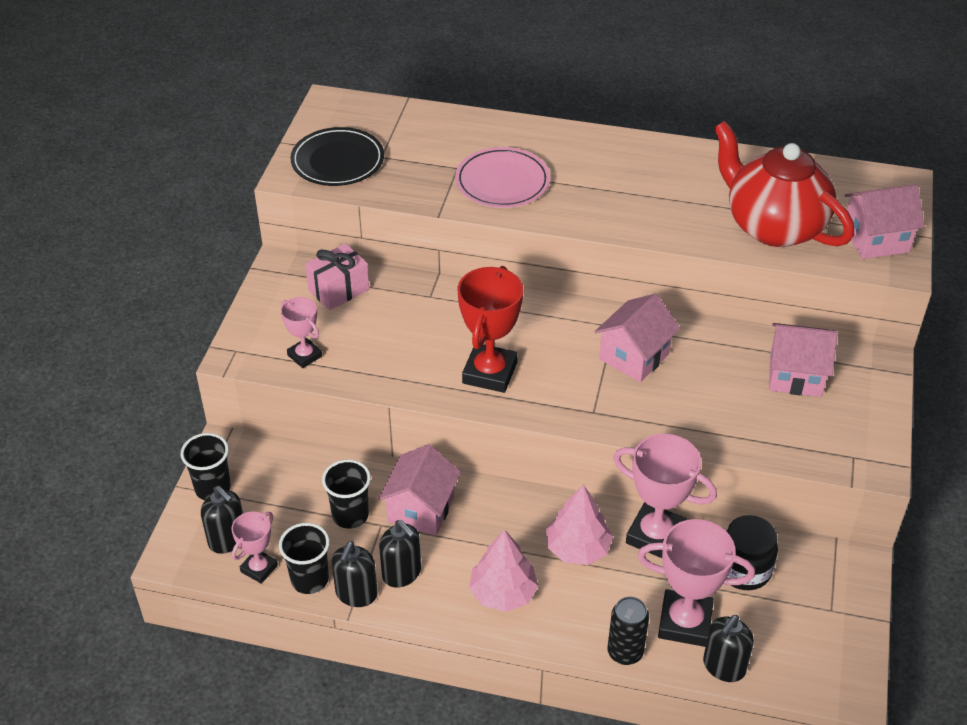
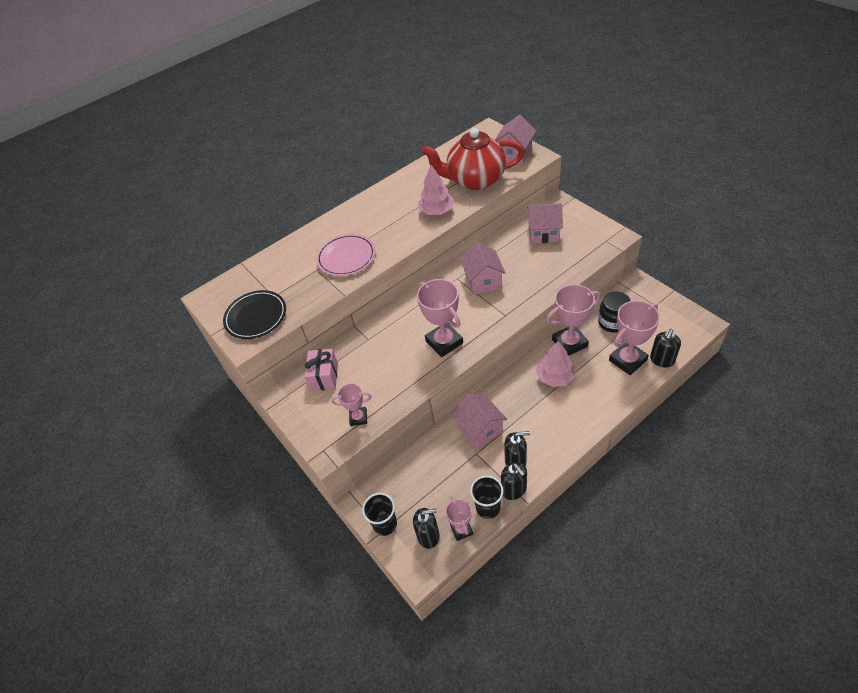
camera: 45 degrees left, 5 degrees up
(350, 515) = (459, 464): black cup -> none
(490, 373) = (444, 342): red trophy -> pink trophy
(503, 593) = (560, 423): pink tree -> pink tree (436, 211)
(625, 652) = (630, 393): black can -> none
(723, 666) = (662, 360): black soap dispenser -> black soap dispenser turned 45 degrees clockwise
(795, 375) = (543, 233): pink house -> pink house turned 45 degrees clockwise

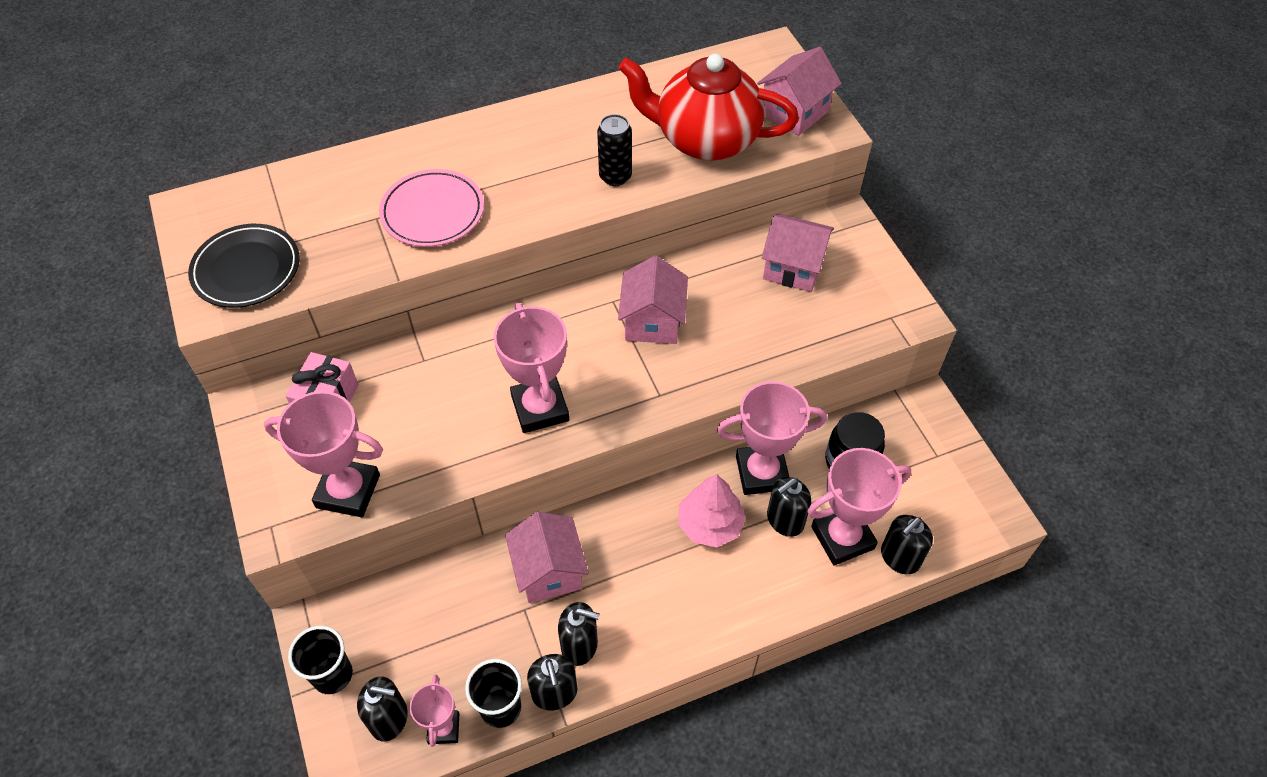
camera: 10 degrees right, 5 degrees up
(358, 418) = (348, 491): pink trophy -> pink trophy, size x1.75
(436, 211) = (615, 176): pink tree -> black can
(593, 362) = (784, 520): none -> black soap dispenser

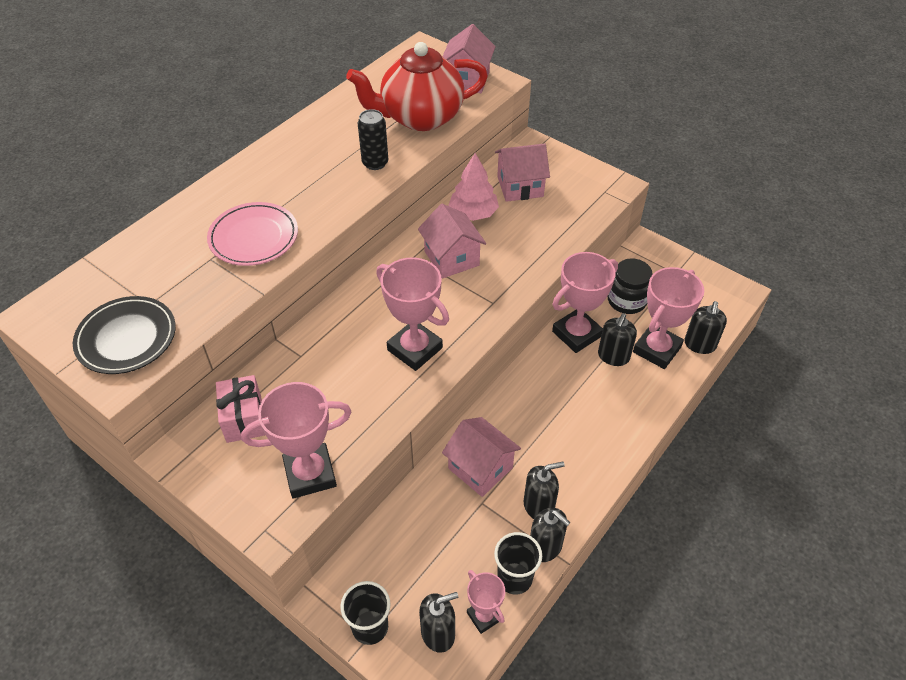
camera: 30 degrees left, 5 degrees down
(710, 524) = (567, 382): pink tree -> pink tree (473, 213)

